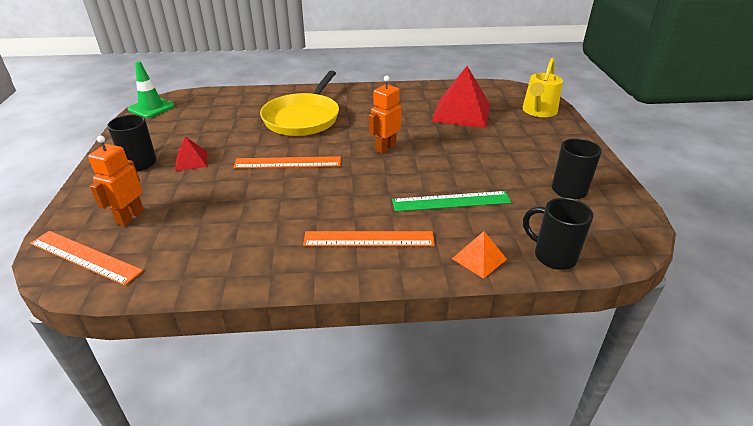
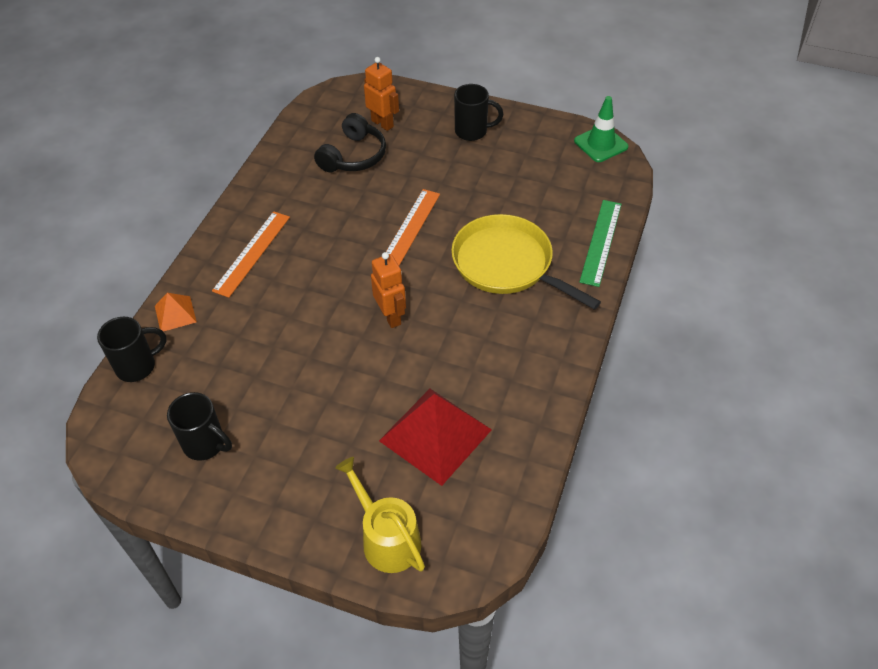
camera: 115 degrees right, 15 degrees up
(85, 257) = (345, 102): orange ruler -> none
(191, 161) = (455, 164): red pyramid -> none
(192, 220) = (353, 156): none -> black headphones
(451, 201) = (259, 331): green ruler -> green ruler (601, 242)

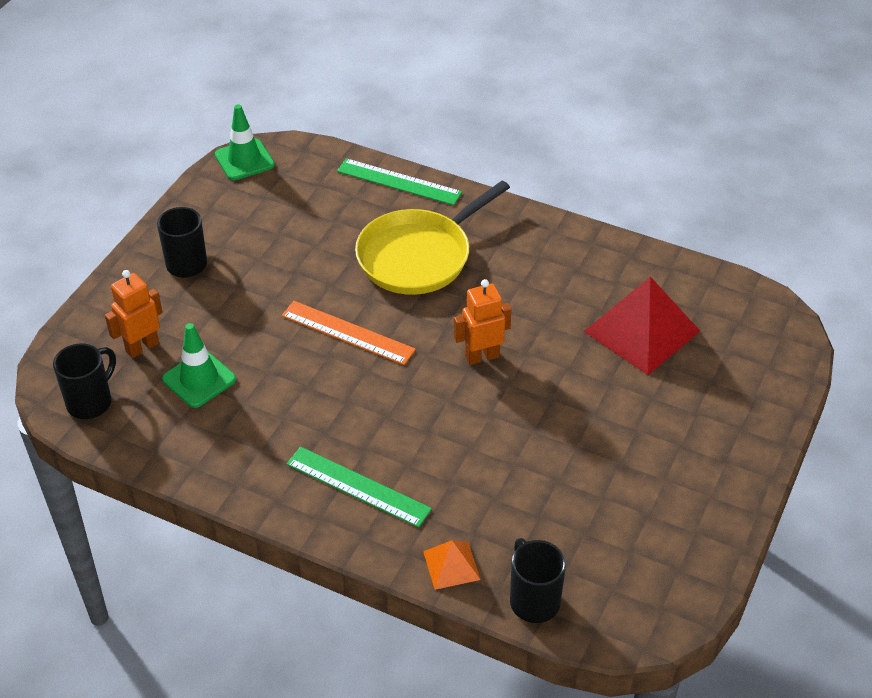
camera: 85 degrees left, 5 degrees down
(205, 444) = (650, 524): black mug -> black mug (91, 402)
(252, 253) = (358, 486): orange ruler -> green ruler
(353, 156) = (199, 379): black headphones -> green traffic cone
(387, 538) = (759, 374): yellow watering can -> none

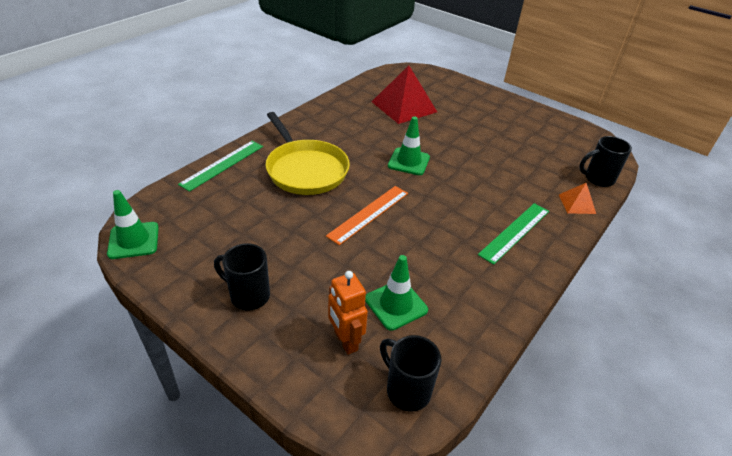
camera: 80 degrees left, 5 degrees down
(482, 356) = (408, 162): orange robot -> green traffic cone

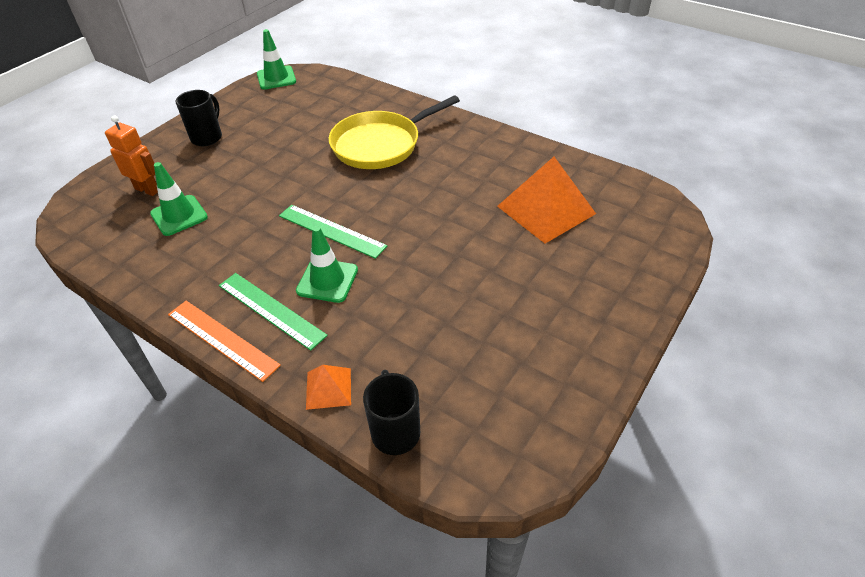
camera: 90 degrees right, 5 degrees up
(222, 165) = (381, 97): green ruler -> green ruler (331, 231)
(345, 341) = (147, 189): orange robot -> orange robot turned 60 degrees clockwise
(369, 214) = (307, 192): orange ruler -> orange ruler (222, 339)
(404, 106) = (546, 209): red pyramid -> orange pyramid
(407, 390) = (89, 224): black mug -> none
(408, 162) = (408, 218): green traffic cone -> green traffic cone (327, 280)

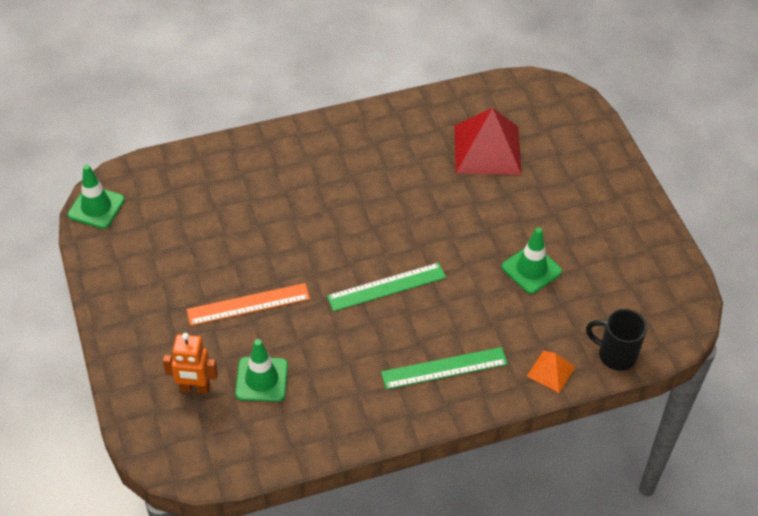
camera: 55 degrees left, 5 degrees up
(147, 189) = (195, 388): orange robot -> orange robot turned 150 degrees counterclockwise
(207, 137) = (150, 308): black mug -> none
(222, 339) = (449, 411): orange ruler -> orange ruler (248, 304)
(327, 280) = (443, 319): green traffic cone -> green traffic cone (531, 269)
(380, 144) = (300, 194): yellow pan -> none
(546, 209) = (487, 149): orange pyramid -> red pyramid

